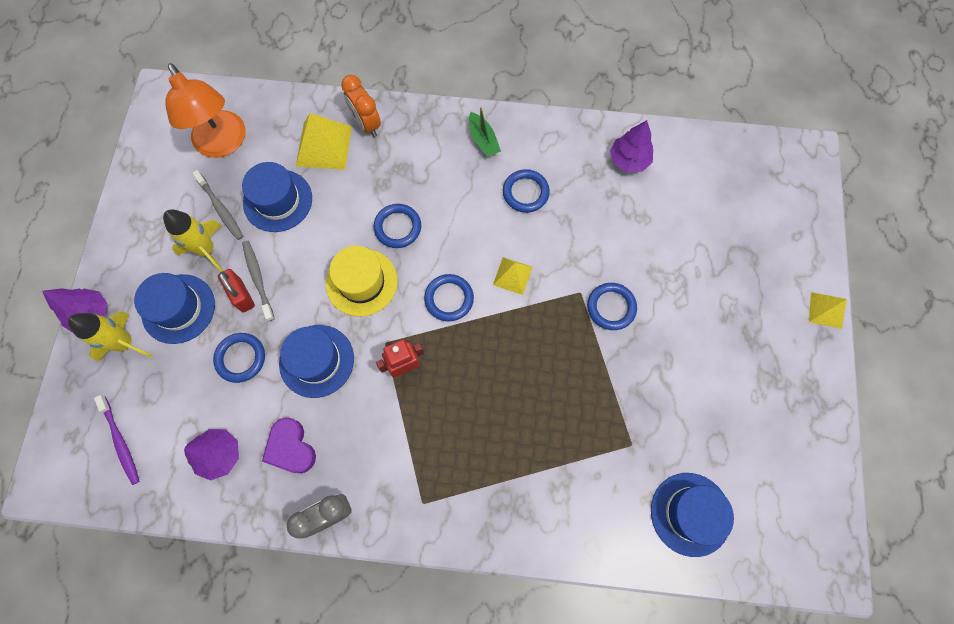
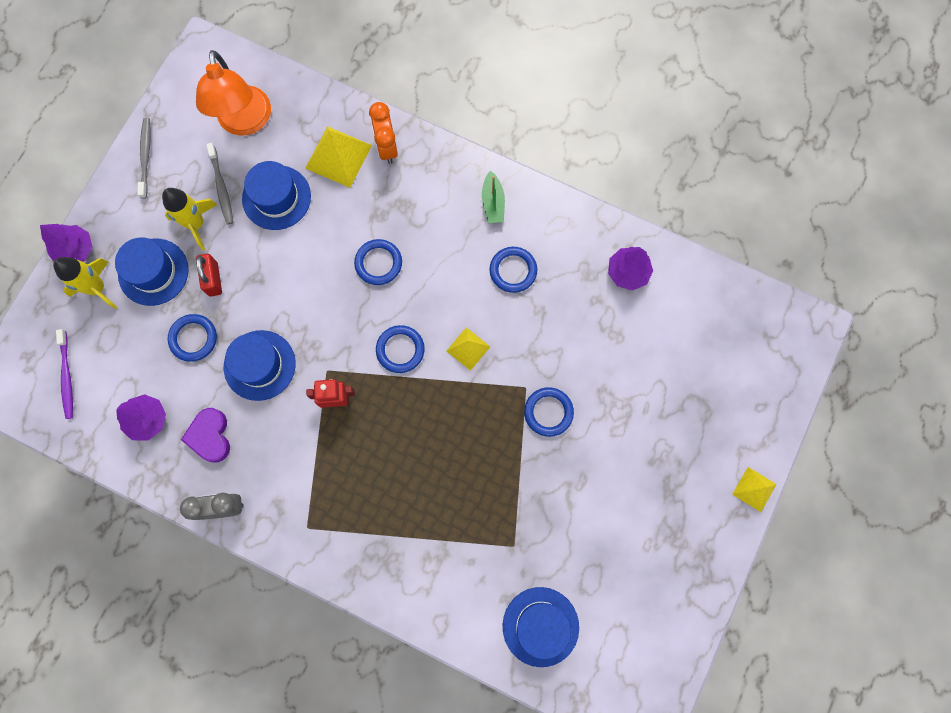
camera: 20 degrees right, 5 degrees up
(258, 279) = (233, 268): grey toothbrush -> grey toothbrush (146, 156)
(361, 282) = (326, 305): yellow hat -> none

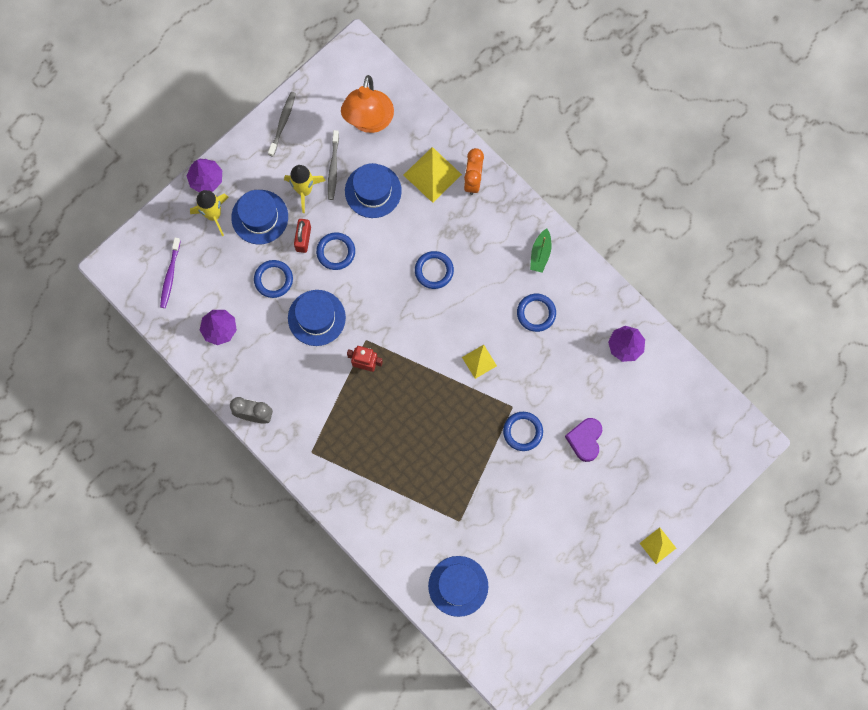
camera: 20 degrees right, 0 degrees up
(210, 436) = (262, 358): purple heart -> purple heart (585, 440)
(400, 350) = (427, 344): blue ring -> blue ring (336, 252)

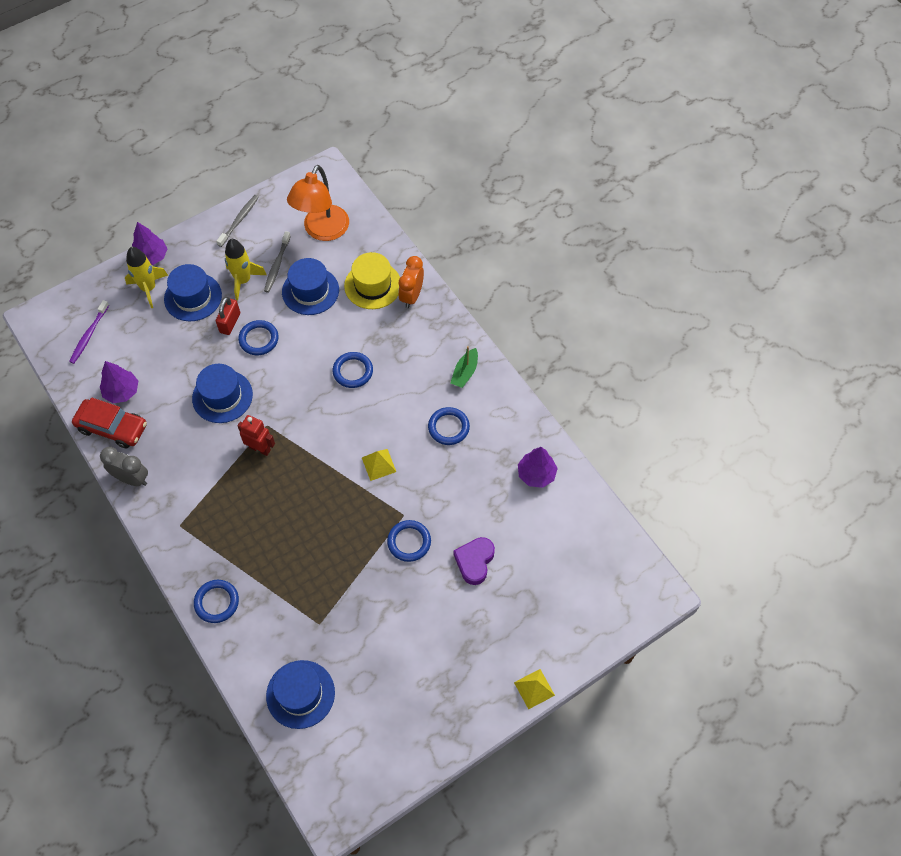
camera: 10 degrees right, 15 degrees down
(221, 367) = (112, 427): none -> red car
(273, 279) = (189, 355): blue ring -> blue ring (217, 602)
(432, 174) = (372, 285): yellow pyramid -> yellow hat

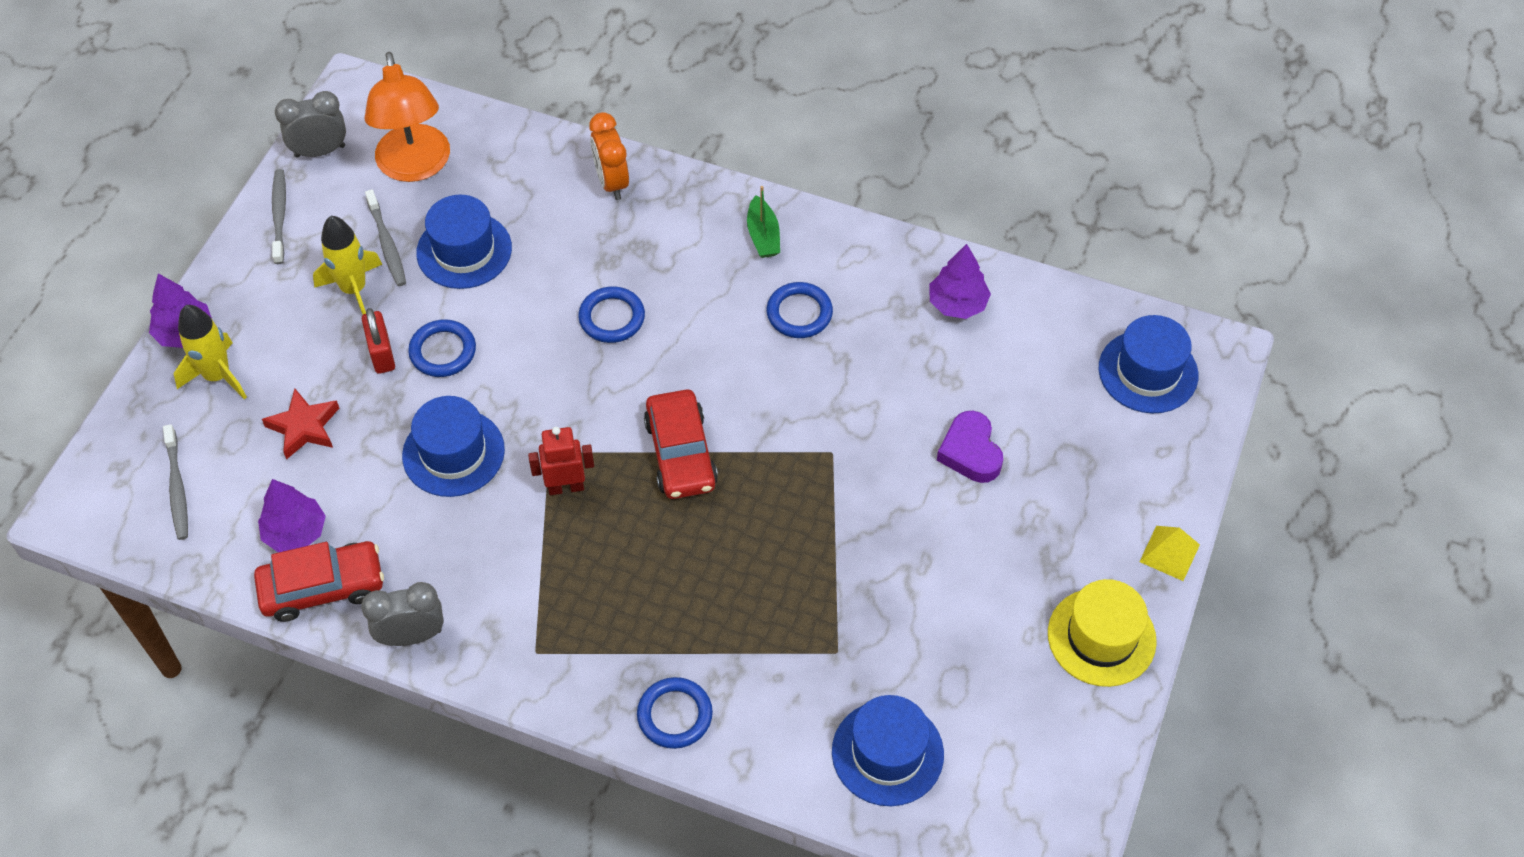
camera: 35 degrees left, 5 degrees down
(89, 335) = (177, 488): purple toothbrush -> grey toothbrush
(166, 339) = (304, 427): none -> red star
(193, 297) = (296, 350): blue hat -> blue hat (1148, 372)
(284, 196) = (320, 151): none -> grey clock
(328, 466) = (681, 453): none -> red car
(372, 285) = (546, 197): yellow hat -> yellow hat (1101, 637)
(379, 464) = (746, 411): yellow pyramid -> none
(409, 542) = (867, 480): blue ring -> none

